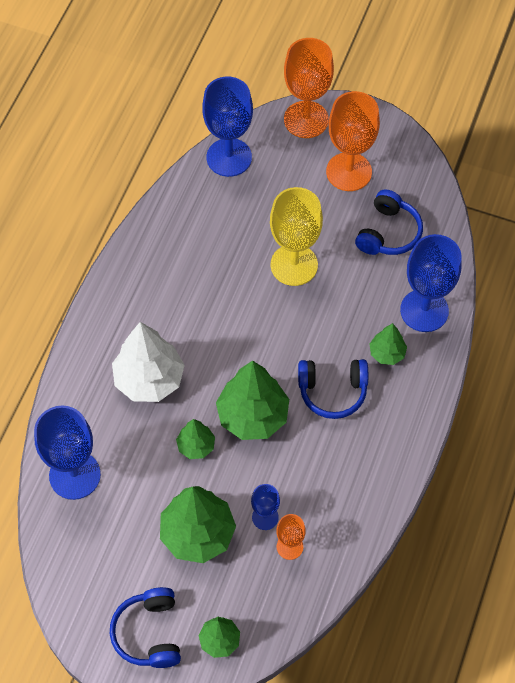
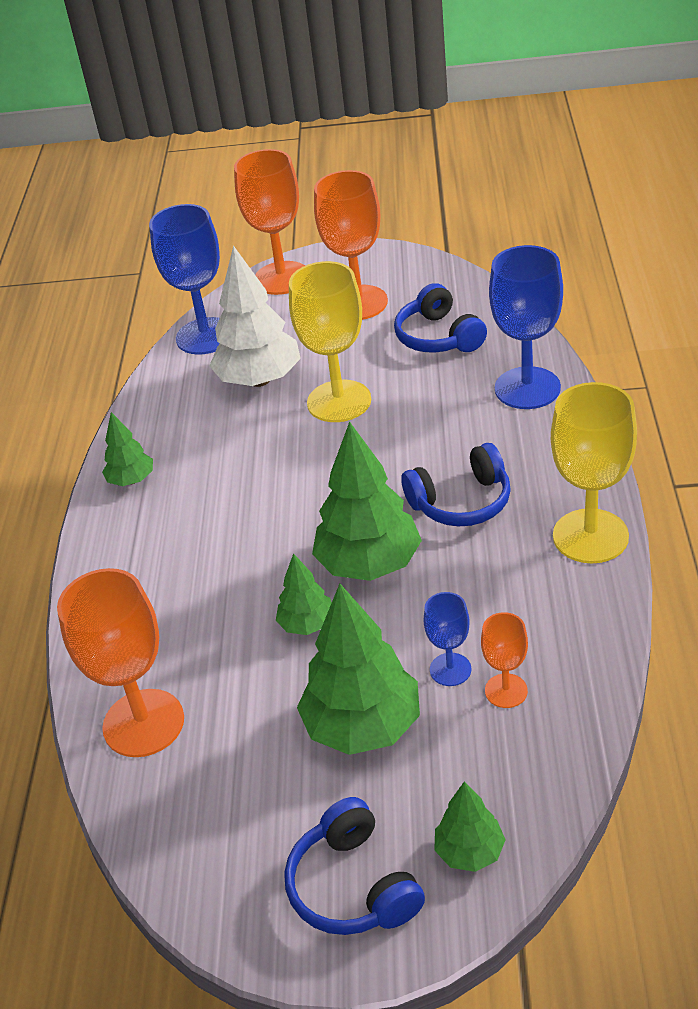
camera: 15 degrees left, 20 degrees down
(75, 475) = (143, 723): blue goblet -> orange goblet
(149, 379) = (205, 576): white tree -> white tree (259, 380)
(387, 353) = (508, 442): green tree -> green tree (131, 480)
(388, 233) = (438, 337): blue headphones -> blue headphones turned 150 degrees clockwise
(398, 456) = (590, 536): none -> yellow goblet

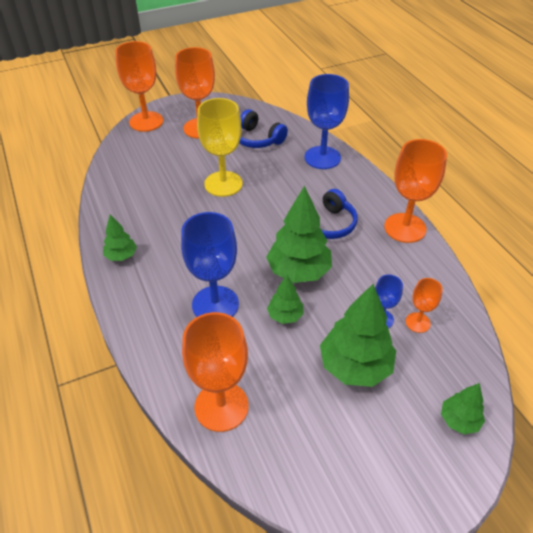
camera: 30 degrees left, 5 degrees up
(205, 336) = (118, 161): blue goblet -> blue goblet (215, 304)
(259, 380) = (168, 180): white tree -> none
(353, 886) = (410, 465): blue headphones -> none
(590, 536) = (405, 228): yellow goblet -> orange goblet

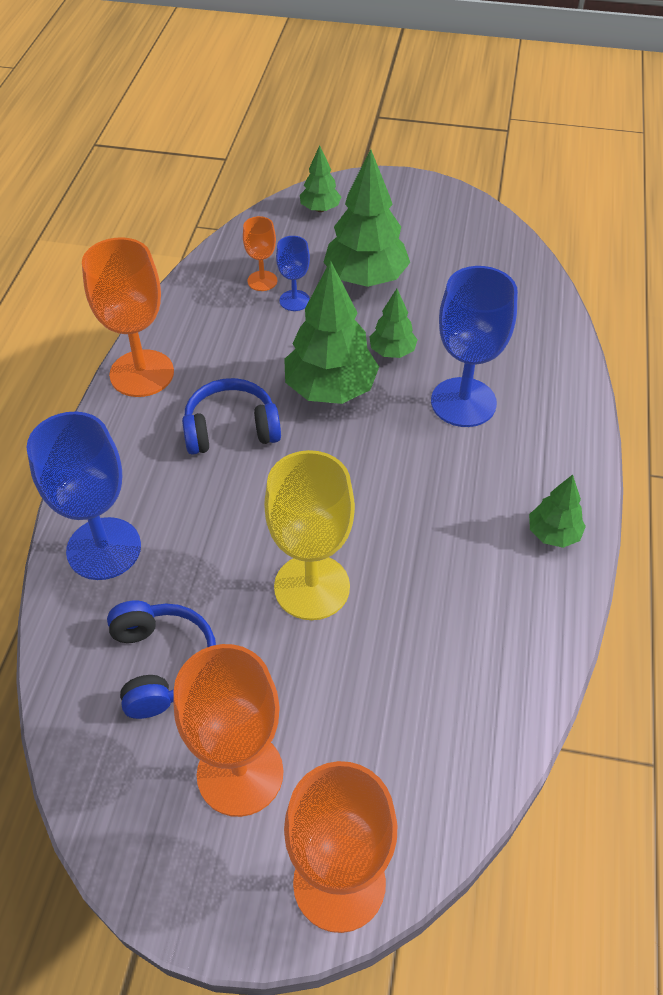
camera: 145 degrees left, 5 degrees up
(221, 406) = (522, 309): orange goblet -> none

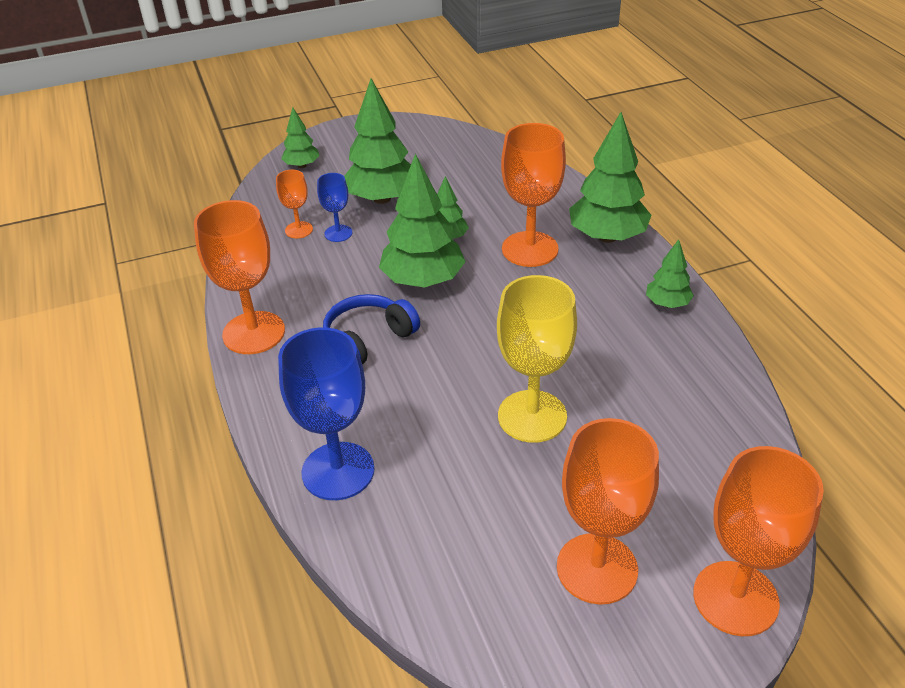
camera: 30 degrees left, 10 degrees down
(162, 664) = (465, 527): blue headphones -> none
(463, 402) = (530, 249): blue goblet -> orange goblet
(557, 425) = (607, 237): none -> green tree

